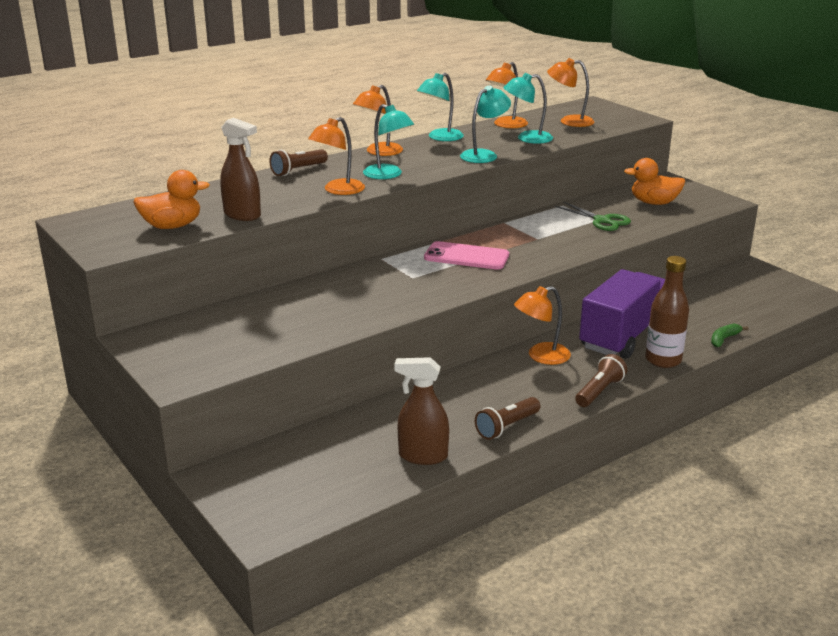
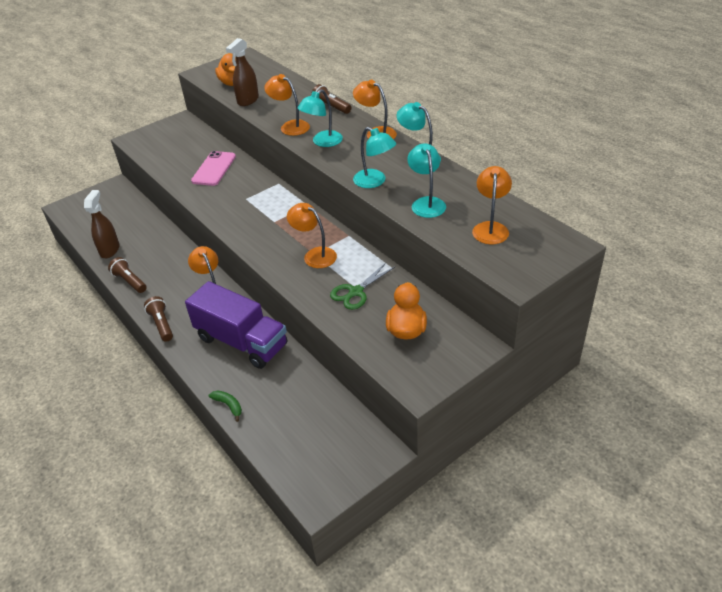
camera: 90 degrees right, 15 degrees up
(466, 257) = (279, 219): pink phone -> pink phone (214, 169)
(506, 125) = (466, 190): orange lamp -> orange lamp (314, 255)
(599, 391) = (161, 324): brown flashlight -> brown flashlight turned 150 degrees counterclockwise
(663, 360) = (199, 362): brown bottle -> none

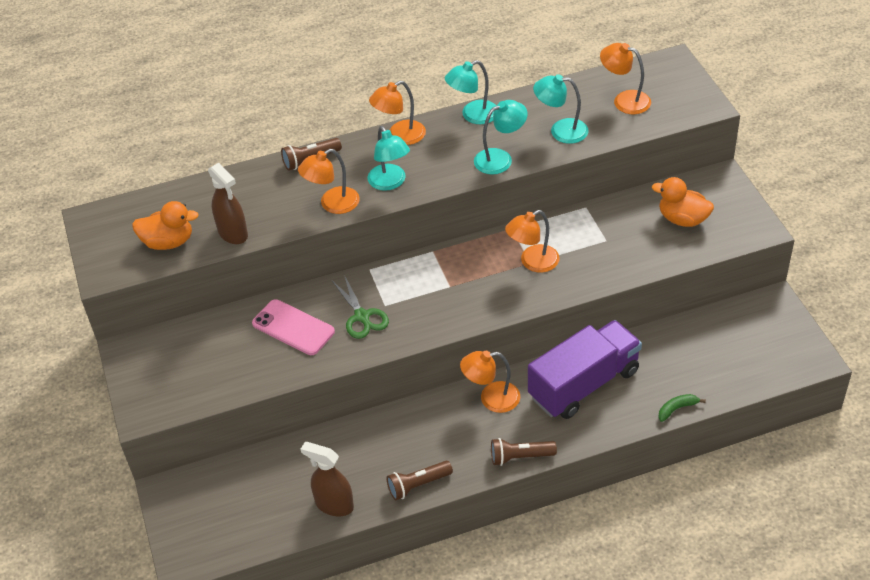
camera: 70 degrees left, 5 degrees up
(355, 292) = (611, 243): green scissors -> green scissors (362, 317)

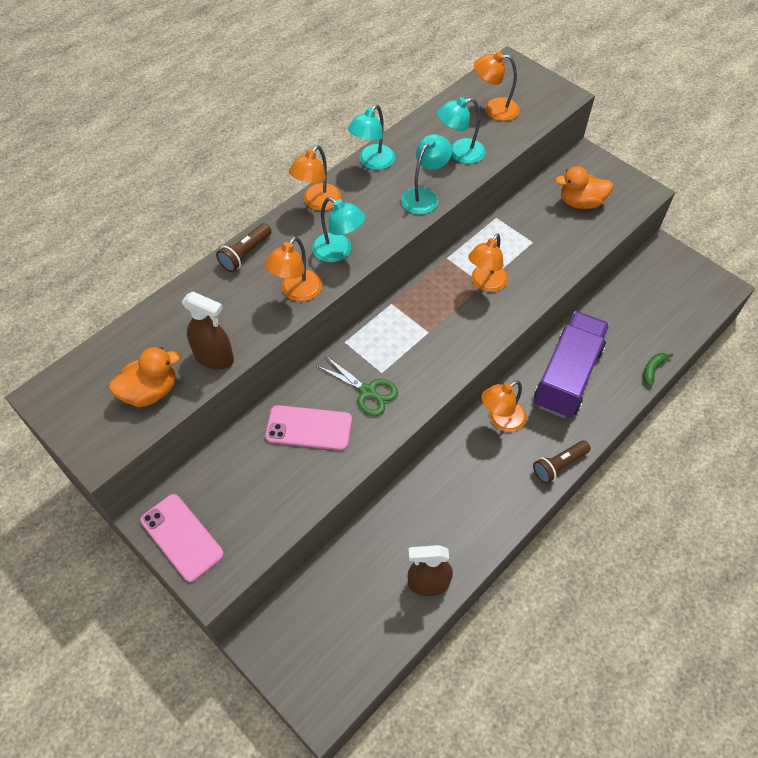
camera: 30 degrees left, 10 degrees up
(141, 372) = (182, 537): none -> pink phone
(418, 485) = (490, 530): brown flashlight -> none

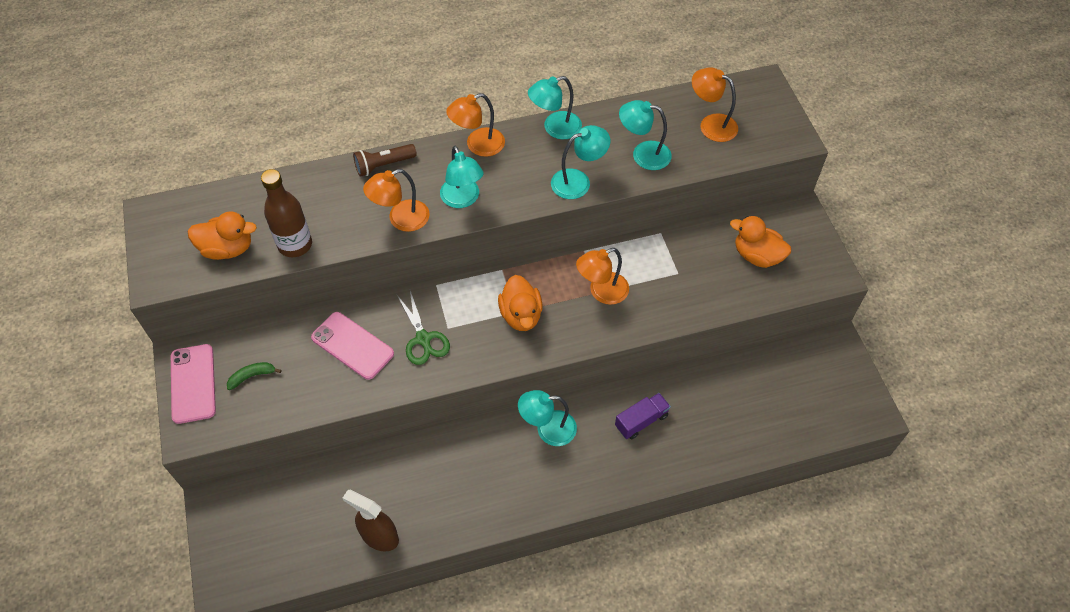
camera: 30 degrees right, 0 degrees up
(214, 358) = (295, 245): brown spray bottle -> brown bottle
(435, 332) = (521, 315): none -> orange duck
(501, 420) = (548, 429): orange lamp -> turquoise lamp
(559, 465) = (570, 499): brown flashlight -> none
(567, 376) = (641, 421): purple truck -> purple truck, size x0.47
(652, 370) = (732, 458): green banana -> green banana (252, 376)

